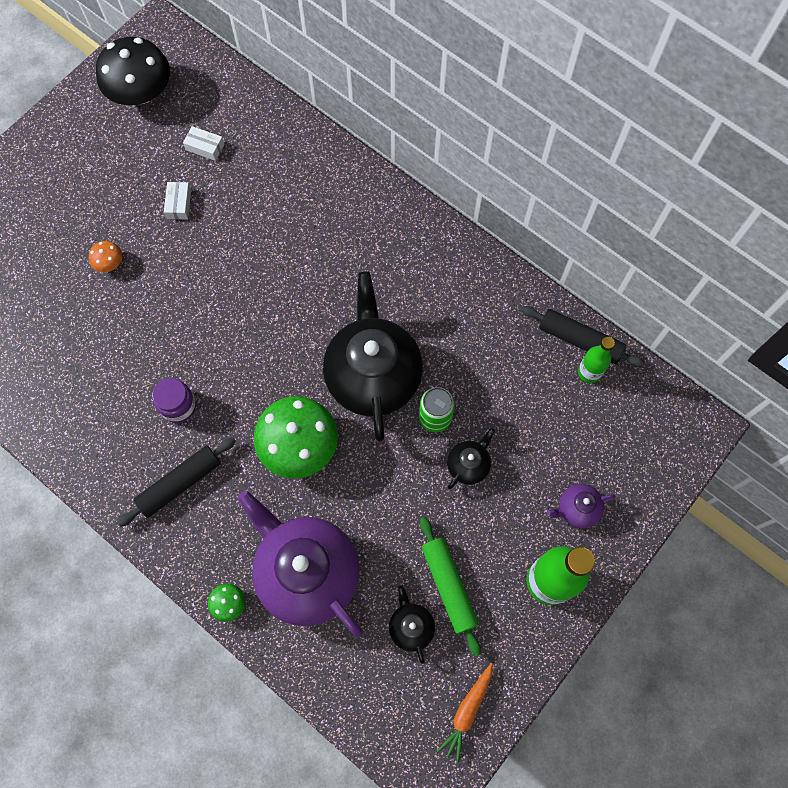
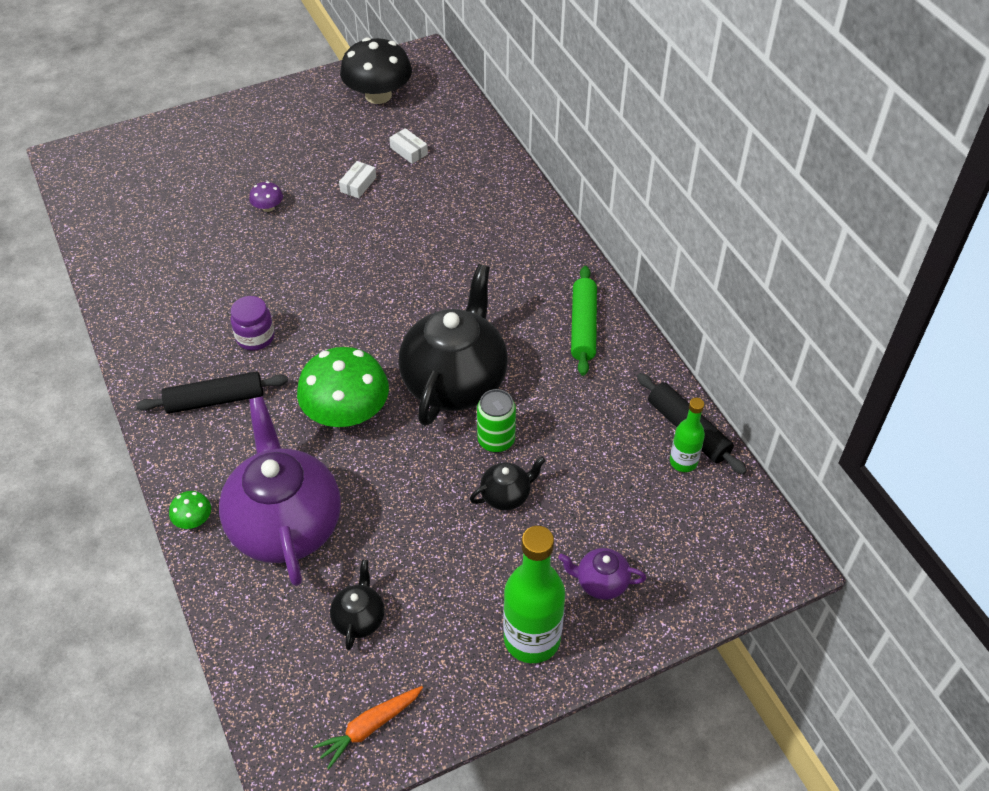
camera: 25 degrees right, 20 degrees down
(109, 263) = (268, 207): orange mushroom -> purple mushroom
(449, 586) = (421, 597): green rolling pin -> green rolling pin (583, 326)

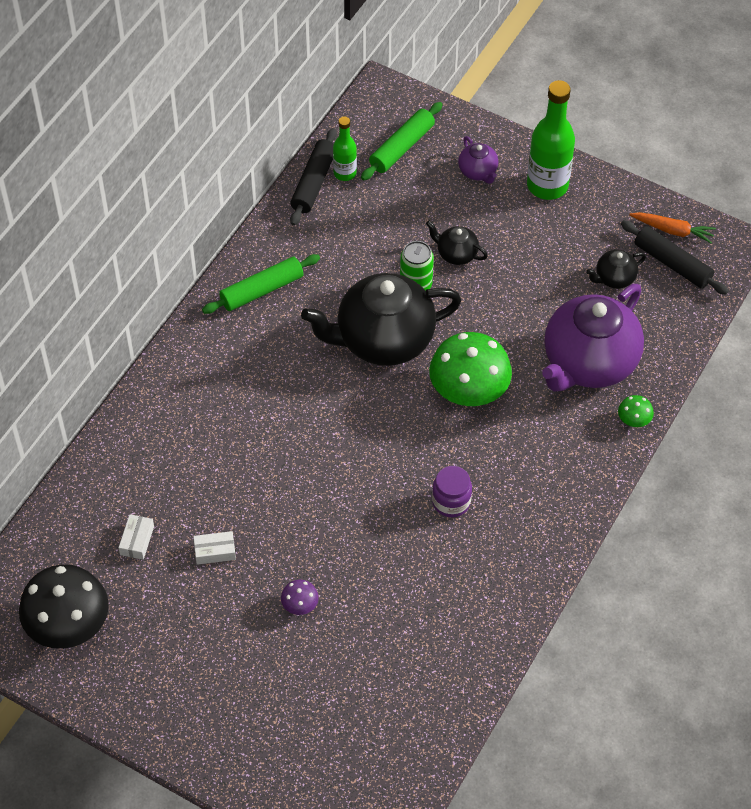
camera: 125 degrees left, 5 degrees up
(215, 400) = (531, 483): black rolling pin -> black rolling pin (672, 263)
(686, 531) = (401, 147): none -> green rolling pin

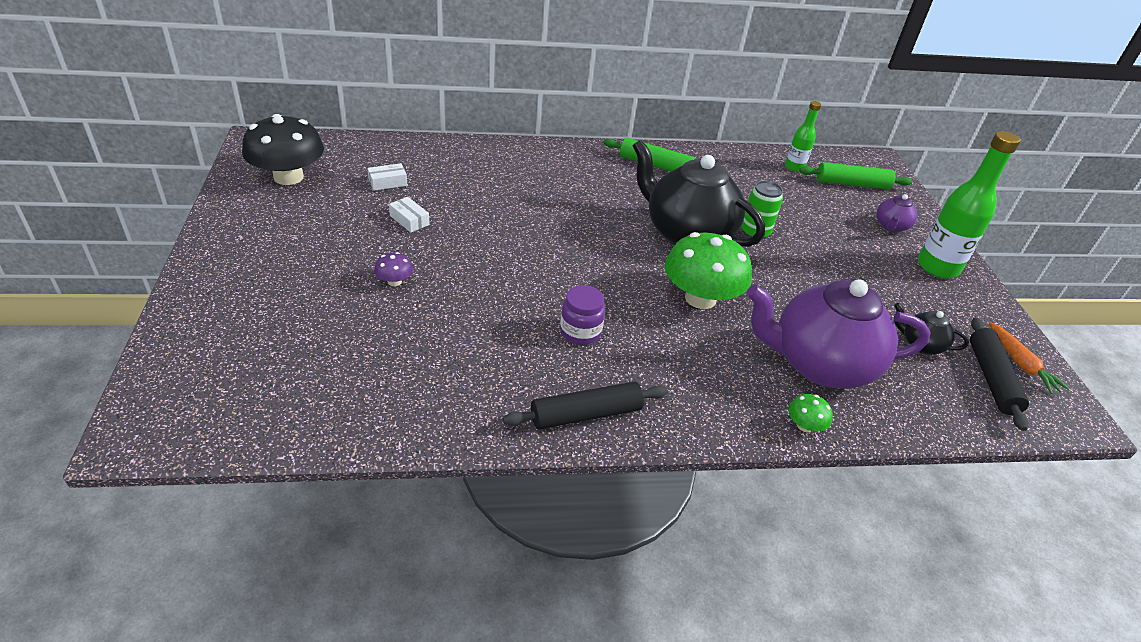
camera: 50 degrees right, 15 degrees down
(314, 183) = (767, 157): black rolling pin -> black rolling pin (586, 414)
(456, 254) = (809, 242): black teapot -> none

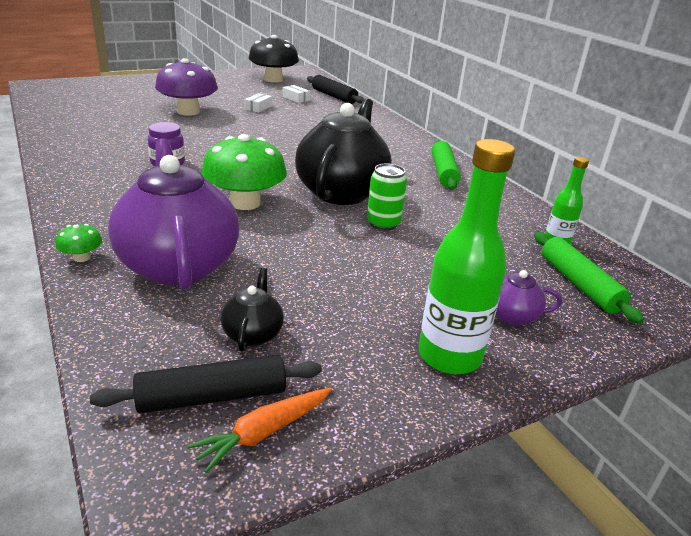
camera: 70 degrees right, 10 degrees down
(394, 281) = (188, 111): purple mushroom -> purple mushroom, size x2.33
(586, 414) = (74, 172): black rolling pin -> black rolling pin (333, 96)

